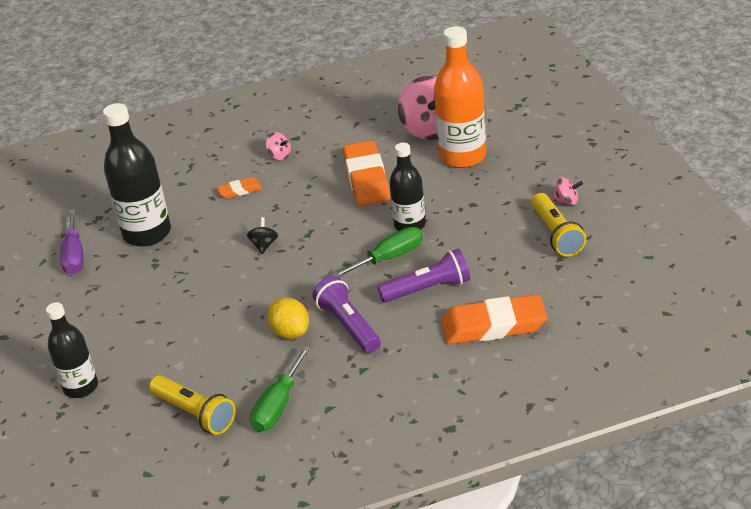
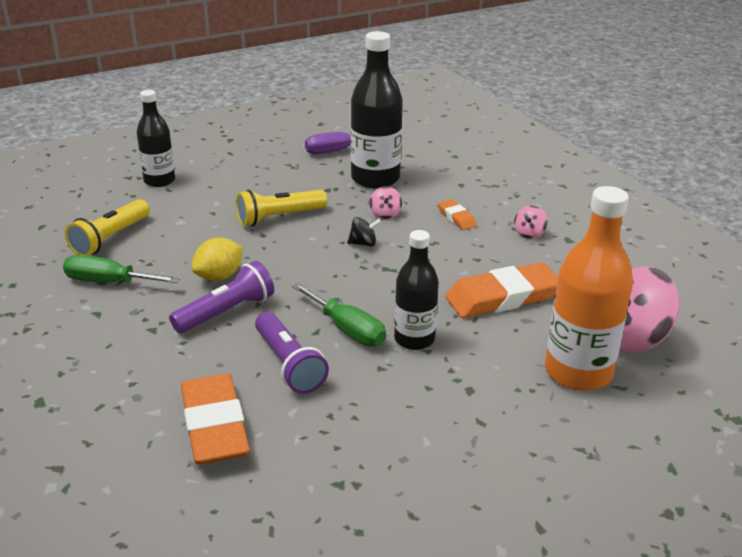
camera: 75 degrees right, 5 degrees down
(556, 234) = (413, 478): yellow flashlight -> yellow flashlight (279, 217)
(567, 201) = (498, 487): pink spinning top -> pink spinning top (385, 214)

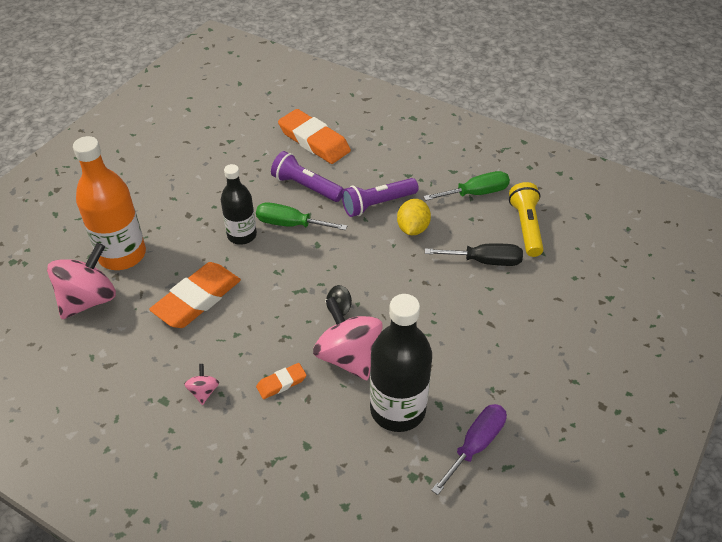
camera: 150 degrees right, 15 degrees up
(159, 181) = (579, 305): black bottle -> none
(189, 229) = (485, 261): none -> black screwdriver
(226, 312) = (377, 204): purple flashlight -> purple flashlight turned 45 degrees clockwise
(279, 217) = (432, 307): yellow flashlight -> none
(385, 214) = (348, 356): pink spinning top -> pink spinning top, size x2.24
(456, 218) = (281, 383): orange eraser -> orange eraser turned 60 degrees counterclockwise

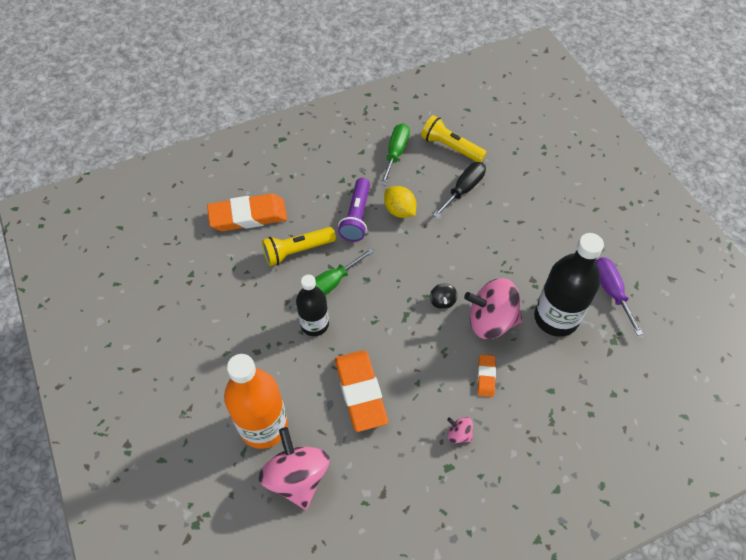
camera: 55 degrees left, 10 degrees up
(306, 186) = (297, 251): purple flashlight -> yellow flashlight

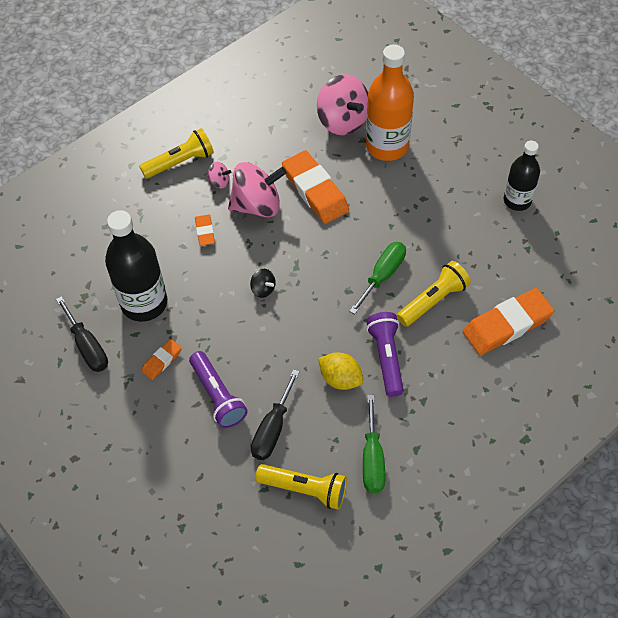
camera: 165 degrees right, 0 degrees up
(314, 324) = (381, 234): black bottle -> black bottle (517, 200)
(442, 301) = (263, 289): black spinning top -> black spinning top turned 150 degrees clockwise
(491, 321) = (210, 283): pink spinning top -> pink spinning top (257, 205)
(498, 475) = (180, 162): none -> yellow flashlight
(502, 223) = (218, 396): none -> purple flashlight
(545, 262) = (162, 361): none -> orange eraser
(611, 291) = (87, 346): purple screwdriver -> black screwdriver

